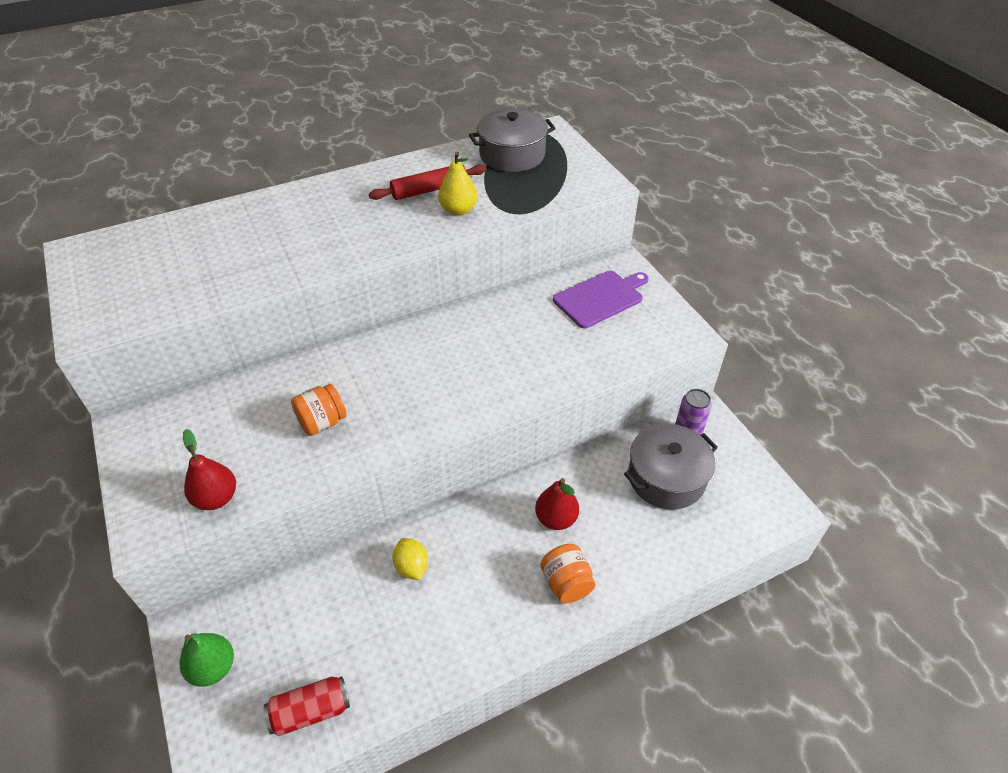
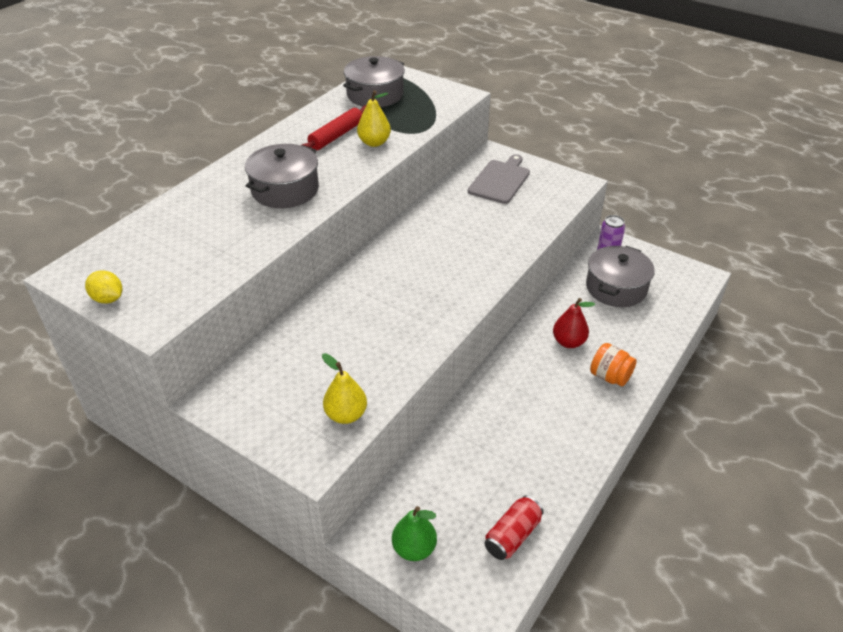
camera: 30 degrees left, 5 degrees down
(216, 498) = (346, 415): red pear -> yellow pear
(322, 422) = (377, 333): orange jar -> none
(325, 233) = (285, 190): none -> grey pot
(412, 567) = (498, 415): yellow lemon -> yellow lemon (108, 299)
(600, 298) = (500, 180): purple cutting board -> grey cutting board

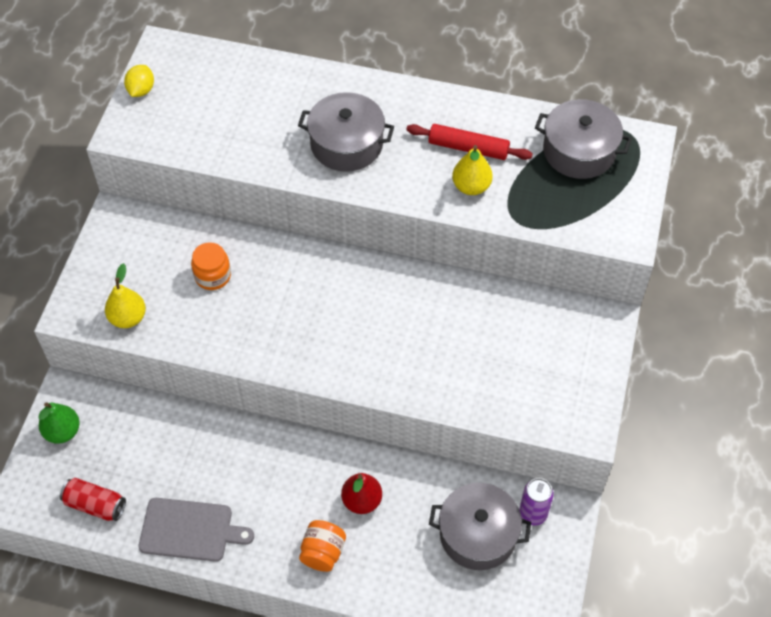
camera: 70 degrees right, 15 degrees up
(333, 342) = (213, 276): none -> orange jar
(500, 180) = (550, 342): grey cutting board -> grey cutting board (190, 530)

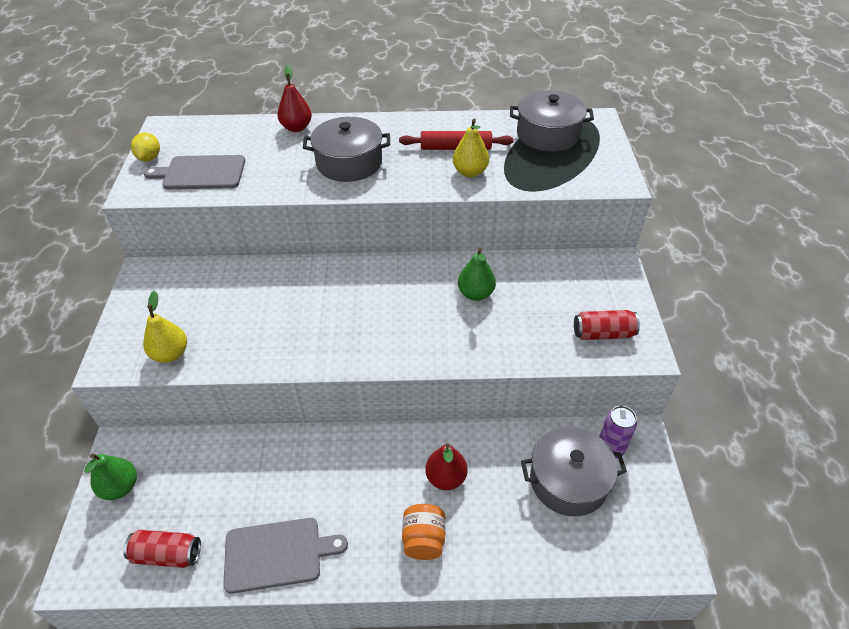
camera: 15 degrees left, 10 degrees down
(190, 124) = (201, 173): none -> grey cutting board
(213, 276) = (249, 301): orange jar -> none
(303, 79) = (296, 128): none -> red pear
(443, 322) = (475, 294): none -> green pear
(555, 400) = (603, 334): none -> red can

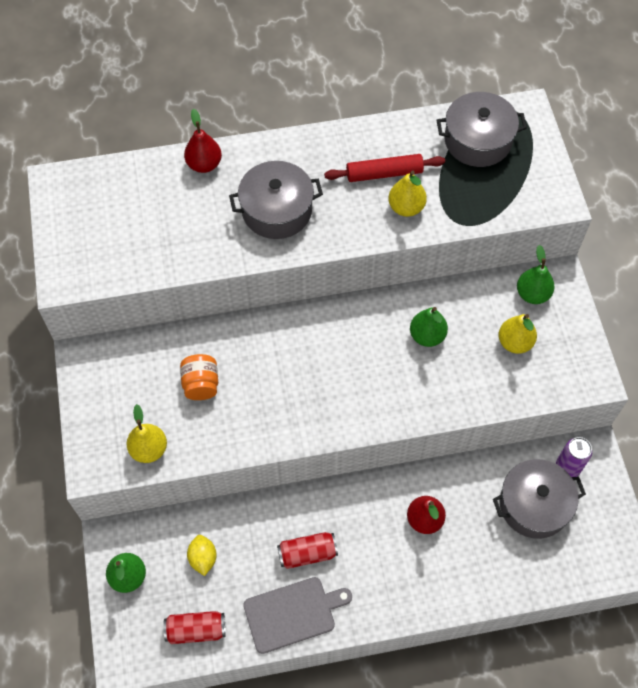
camera: 10 degrees left, 15 degrees up
(149, 158) = (58, 231): yellow lemon -> yellow lemon (203, 558)
(201, 173) = (124, 246): grey cutting board -> none
(423, 540) = (417, 580): orange jar -> orange jar (201, 384)
(563, 309) = (514, 342): none -> yellow pear
(587, 273) = (532, 294): none -> green pear
(603, 334) = (554, 365): red can -> red can (307, 553)

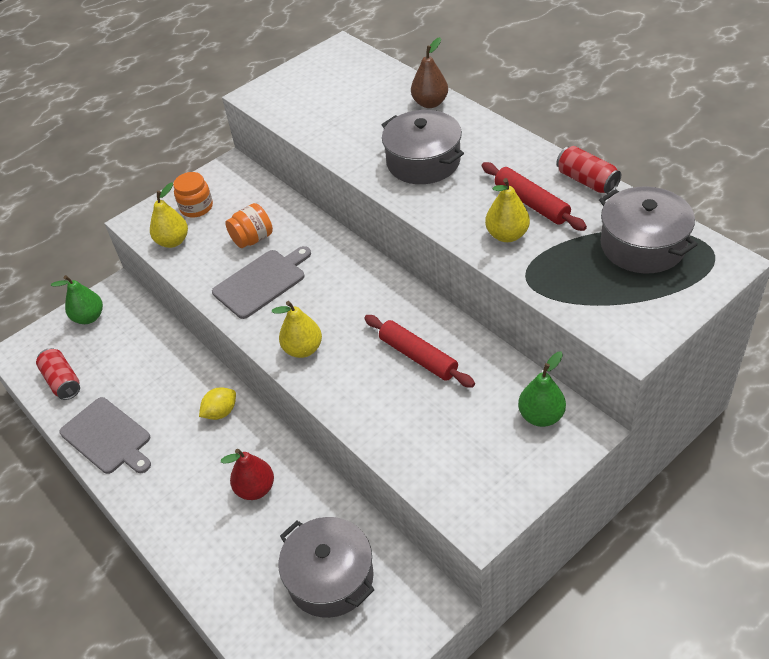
camera: 65 degrees right, 15 degrees down
(117, 410) = (196, 207): none -> orange jar
(203, 558) = (128, 352): yellow lemon -> yellow lemon (221, 412)
(204, 164) = (430, 103): red pear -> brown pear
(262, 402) = (261, 282): none -> grey cutting board
(307, 553) = (170, 418): red can -> red can (587, 181)
(427, 336) = (418, 357): green pear -> red rolling pin
(514, 342) = (468, 429): yellow pear -> yellow pear (303, 349)
(567, 467) = (397, 589): purple can -> none

